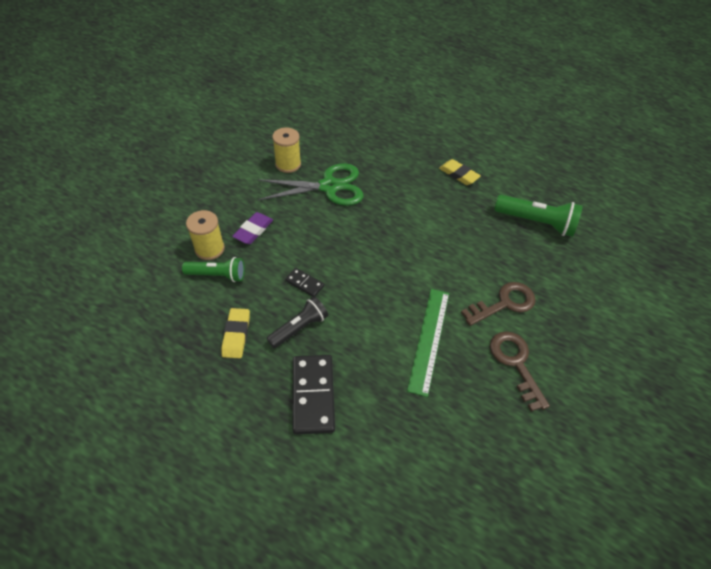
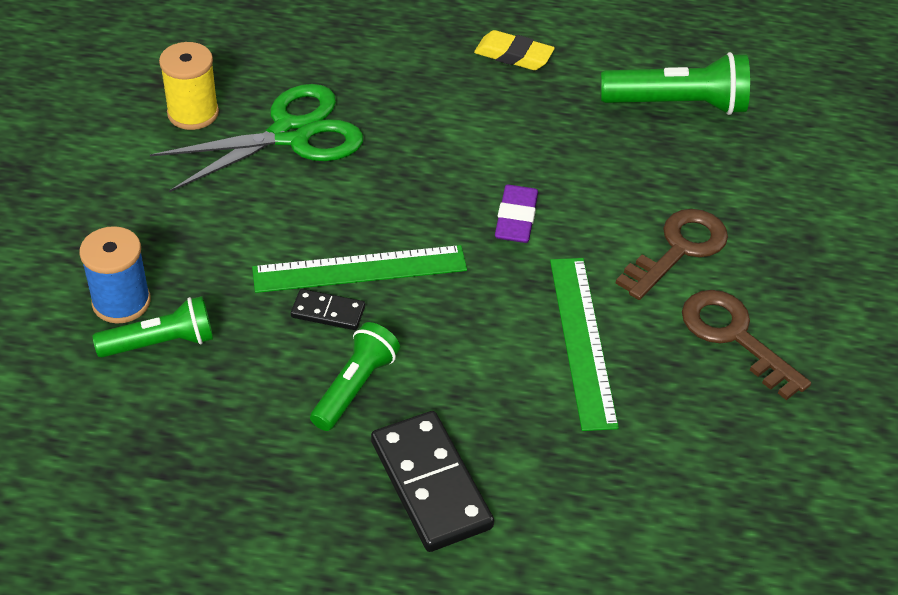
camera: 20 degrees left, 5 degrees down
(209, 249) = (121, 302): yellow spool -> blue spool
(236, 335) = (248, 431): yellow eraser -> none
(253, 230) = (188, 248): purple eraser -> purple eraser (516, 218)
(299, 328) = (354, 387): black flashlight -> green flashlight
(330, 265) = (360, 269): none -> green ruler

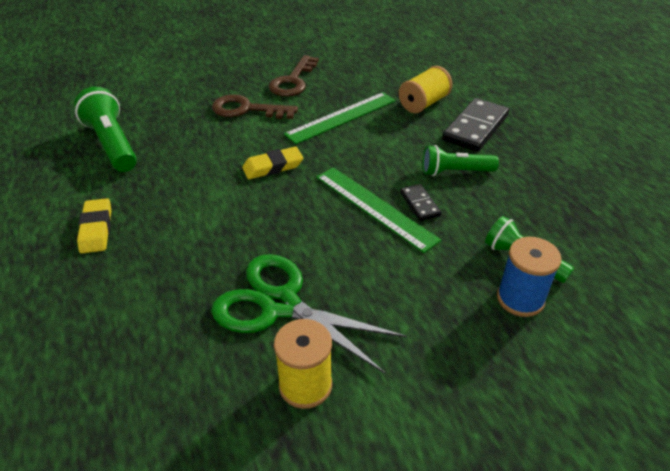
camera: 120 degrees left, 5 degrees down
(516, 218) = (273, 167): purple eraser -> yellow eraser
(548, 463) = (423, 103): none -> yellow spool

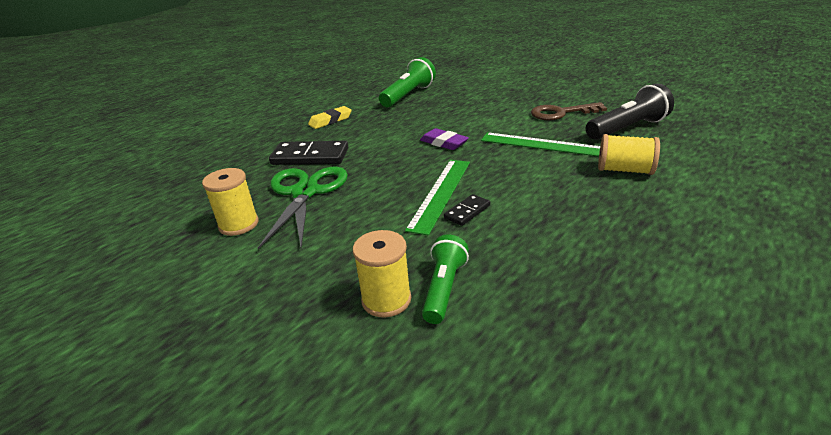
camera: 65 degrees right, 10 degrees down
(247, 109) = (498, 113): brown key -> none
(273, 167) = (444, 143): yellow eraser -> purple eraser
(359, 69) = (627, 128): none -> black flashlight
(455, 172) = (536, 216): green flashlight -> none
(475, 128) = (628, 207): black domino -> black domino (310, 157)
(520, 299) = (386, 300): blue spool -> yellow spool

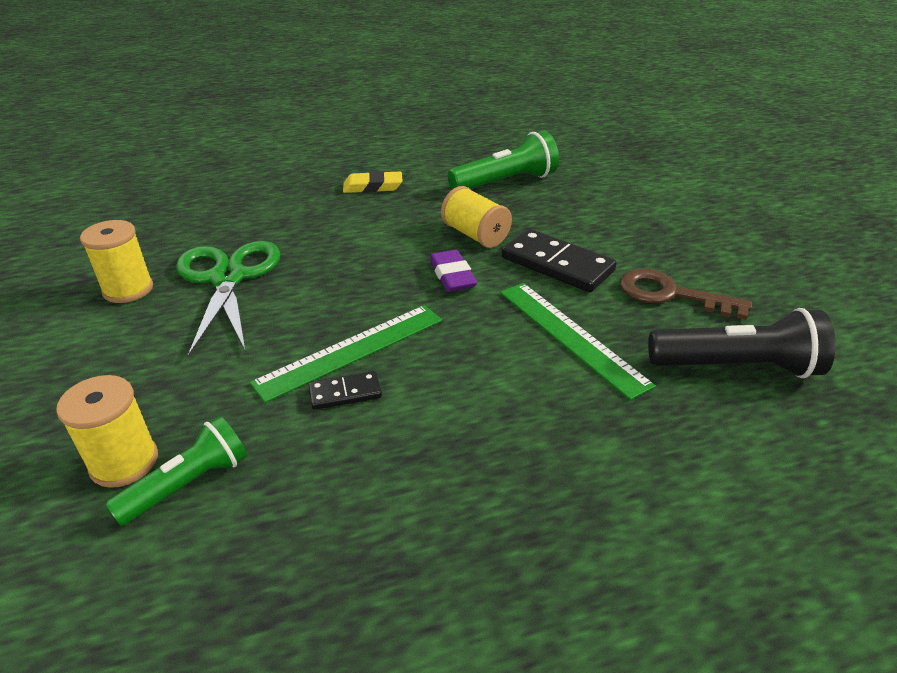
camera: 30 degrees right, 5 degrees up
(305, 193) = (228, 278): green scissors -> green scissors turned 45 degrees counterclockwise
(310, 157) = (291, 230): black domino -> black domino (557, 264)
(624, 170) = (628, 437): yellow spool -> yellow spool (475, 235)

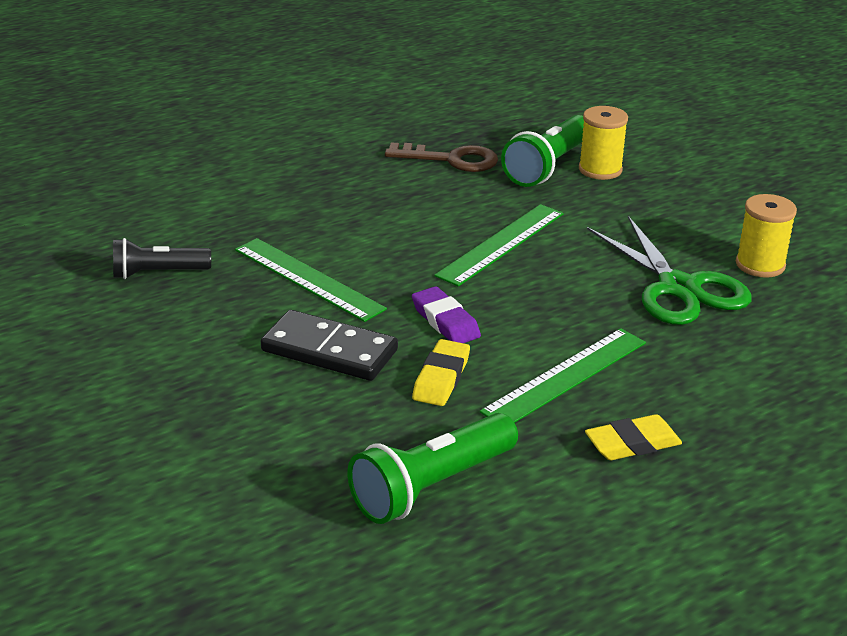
camera: 165 degrees right, 5 degrees down
(188, 483) = (548, 167): green flashlight -> green flashlight, size x1.51
(345, 393) = (484, 218): black domino -> none
(384, 225) = (566, 377): none -> green ruler
(475, 235) = (441, 378): yellow spool -> yellow eraser
(671, 294) = (200, 332): brown key -> brown key (451, 160)
(736, 366) = (158, 273): black flashlight -> black flashlight, size x0.66

